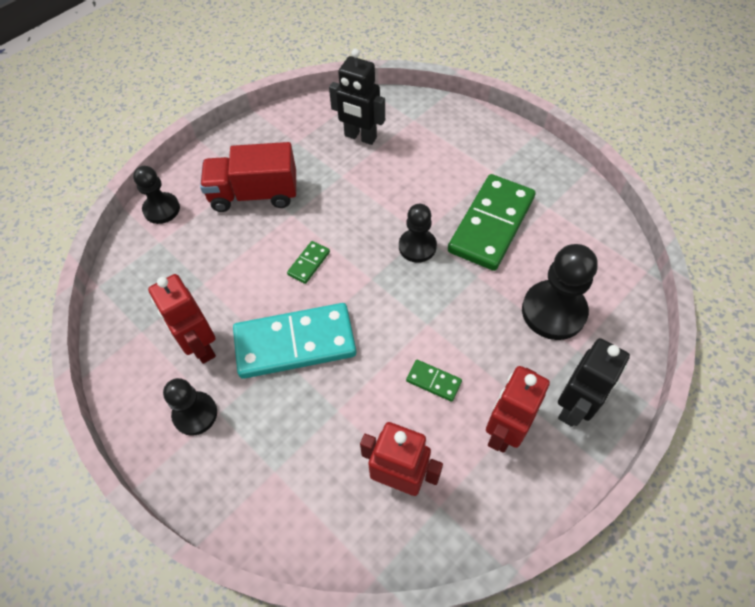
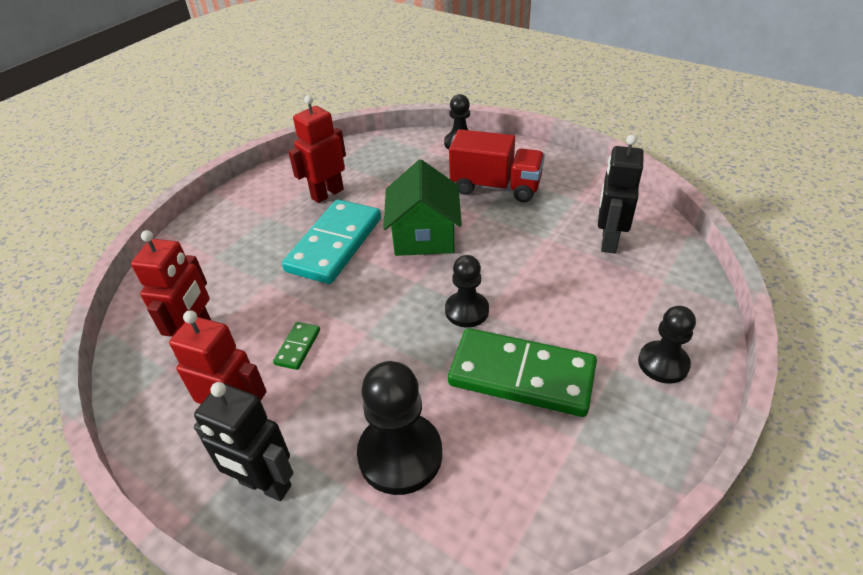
camera: 80 degrees right, 15 degrees down
(195, 414) = (266, 205): black pawn -> black pawn (663, 363)
(254, 194) = (495, 187): red truck -> red truck turned 120 degrees clockwise
(295, 343) = (334, 244): turquoise domino -> turquoise domino turned 45 degrees clockwise
(309, 263) = (424, 236): green domino -> green house

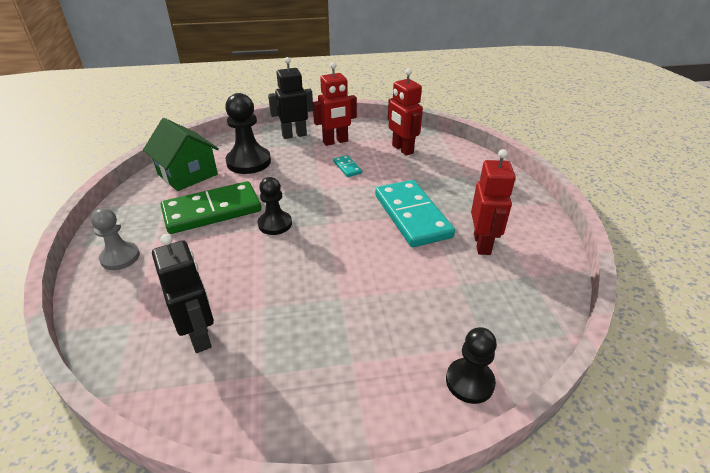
camera: 135 degrees right, 5 degrees down
(297, 347) = (347, 167): green domino -> turquoise domino
(424, 236) = (361, 253): green house -> green house (187, 174)
(495, 187) = (359, 338): red truck -> none
(663, 363) = (120, 257): black pawn -> grey pawn

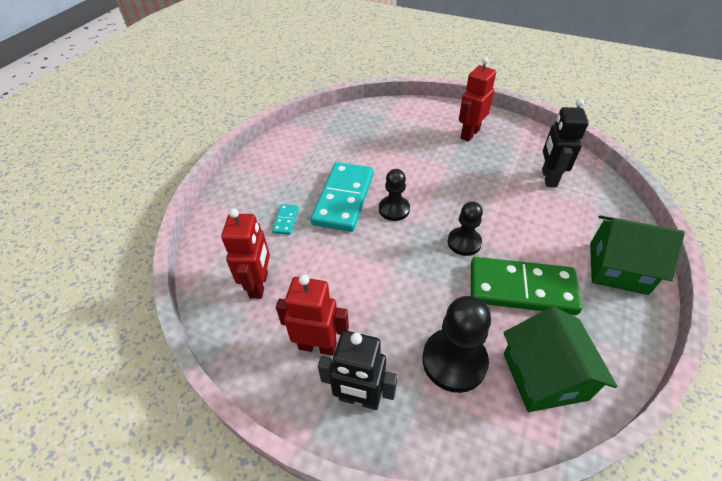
camera: 145 degrees left, 10 degrees up
(120, 257) = (617, 268): grey pawn -> green house
(347, 167) = (344, 285): turquoise domino -> turquoise domino (285, 220)
(469, 382) = (412, 108): black pawn -> black pawn (394, 209)
(482, 244) = (322, 157): red robot -> red robot (469, 134)

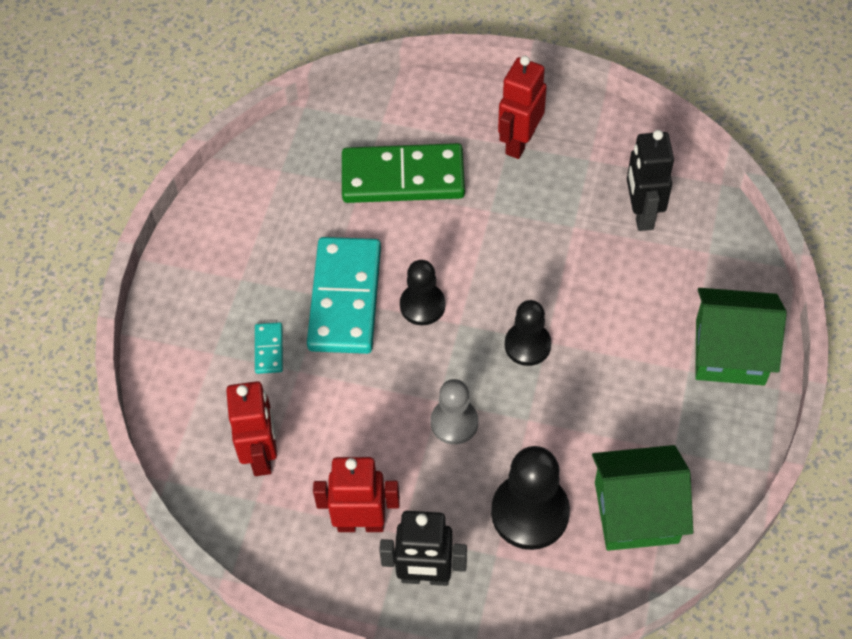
camera: 10 degrees left, 10 degrees up
(403, 284) = (454, 422): none -> grey pawn
(521, 288) = (607, 403): green domino -> green domino (403, 177)
(544, 376) = (636, 512): green house -> green house turned 75 degrees counterclockwise

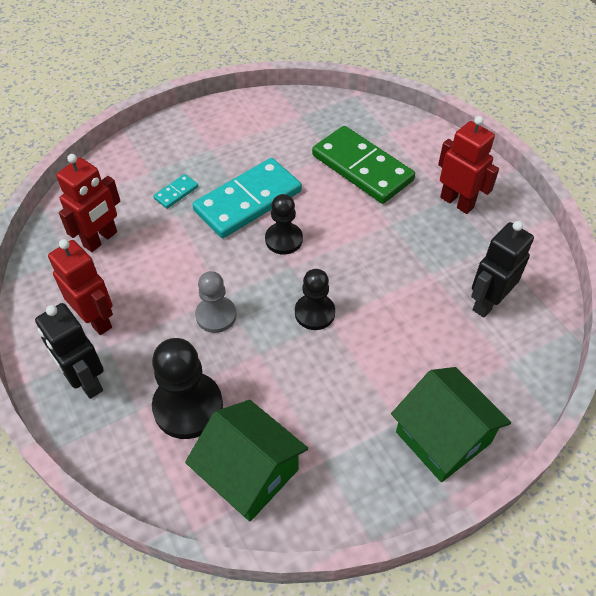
camera: 45 degrees right, 5 degrees down
(519, 142) = (457, 202): red robot -> red robot turned 60 degrees clockwise

